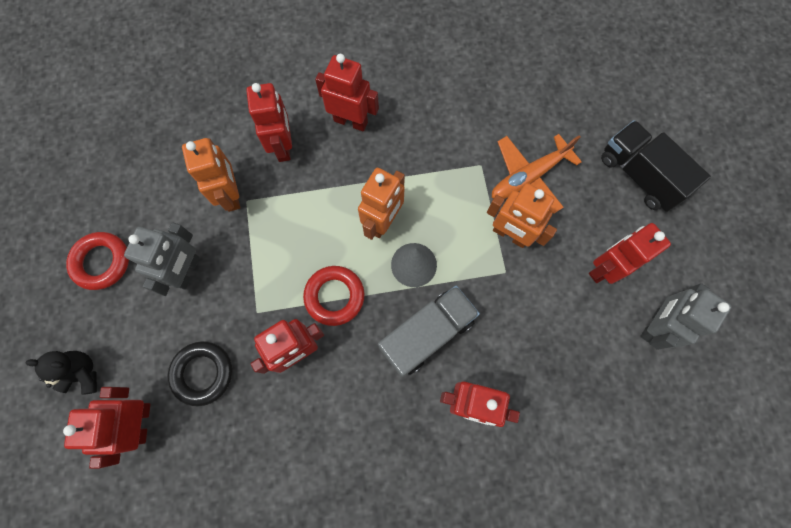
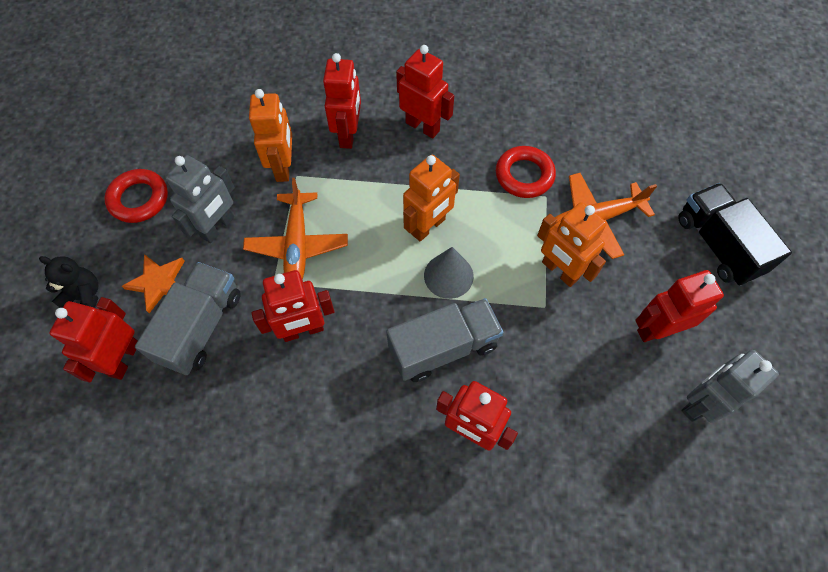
camera: 15 degrees right, 10 degrees down
(148, 341) = (158, 283): none -> orange star
(203, 373) = (201, 327): black ring -> grey truck
(268, 270) = (297, 245): none -> orange plane
(334, 296) = (357, 286): red ring -> red ring (524, 175)

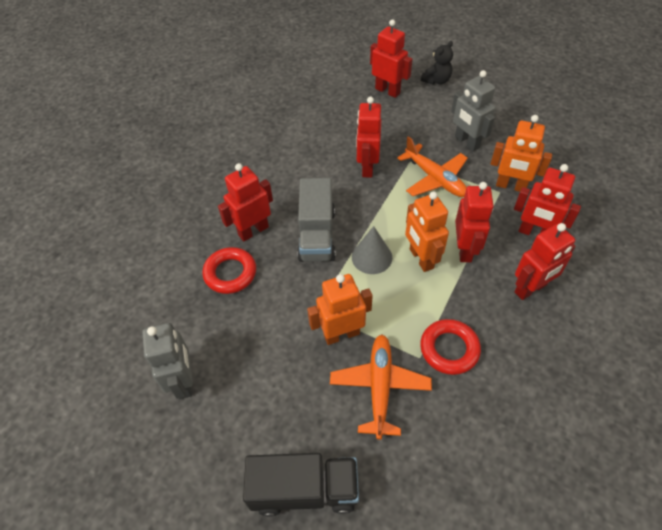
camera: 115 degrees right, 10 degrees down
(139, 199) = (504, 110): red ring -> red ring (230, 273)
(158, 283) = (433, 110): orange star -> none
(201, 327) = (393, 123): grey truck -> none
(297, 245) = (435, 179): orange plane -> orange plane turned 150 degrees counterclockwise
(657, 329) = (255, 383): red robot -> red robot (465, 249)

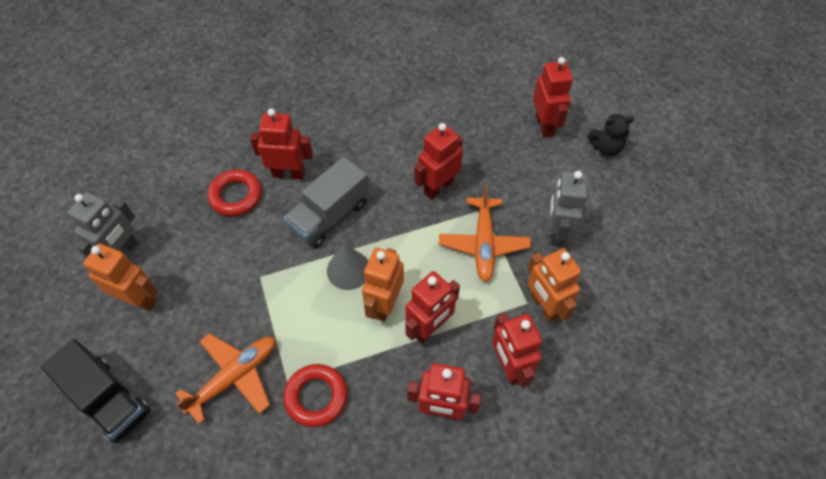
camera: 40 degrees right, 5 degrees up
(341, 334) = (255, 312): orange robot -> orange robot (139, 299)

